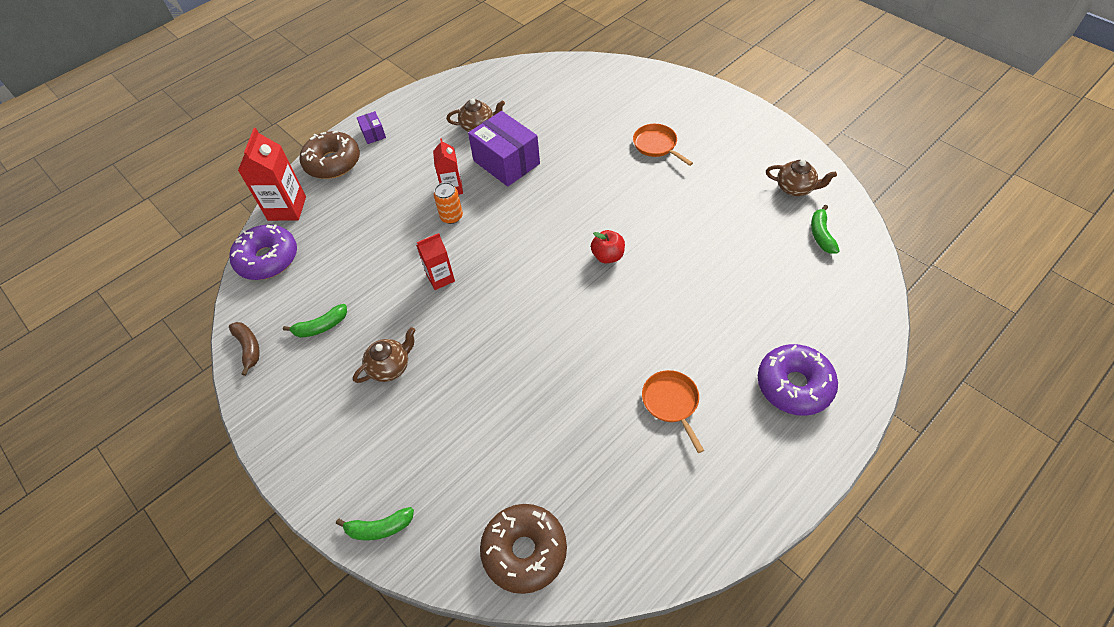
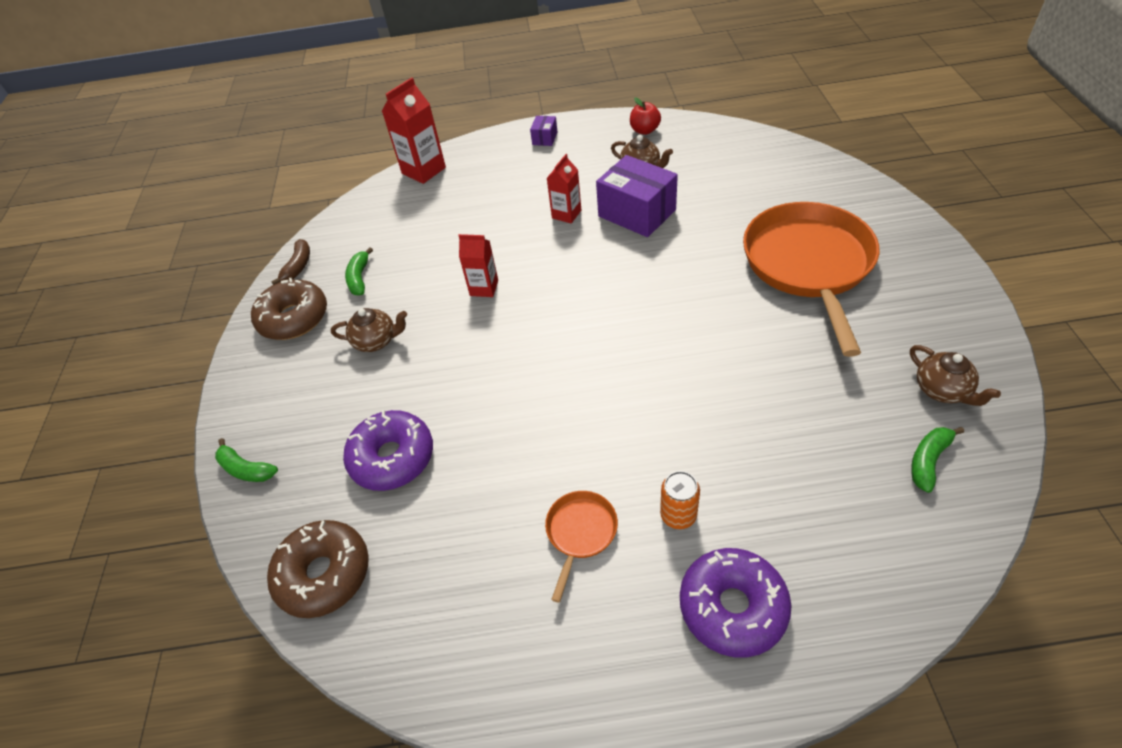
camera: 40 degrees right, 5 degrees down
(267, 259) = (374, 204): purple donut -> purple donut (392, 457)
(321, 326) = (359, 278): green banana -> green banana turned 75 degrees clockwise
(333, 162) = (491, 148): brown donut -> brown donut (294, 318)
(451, 217) = (542, 239): orange can -> orange can (678, 515)
(506, 162) = (636, 213): purple box -> purple box turned 45 degrees counterclockwise
(608, 256) = (652, 349): red apple -> red apple (644, 130)
(656, 145) = (808, 265): orange pan -> orange pan, size x2.30

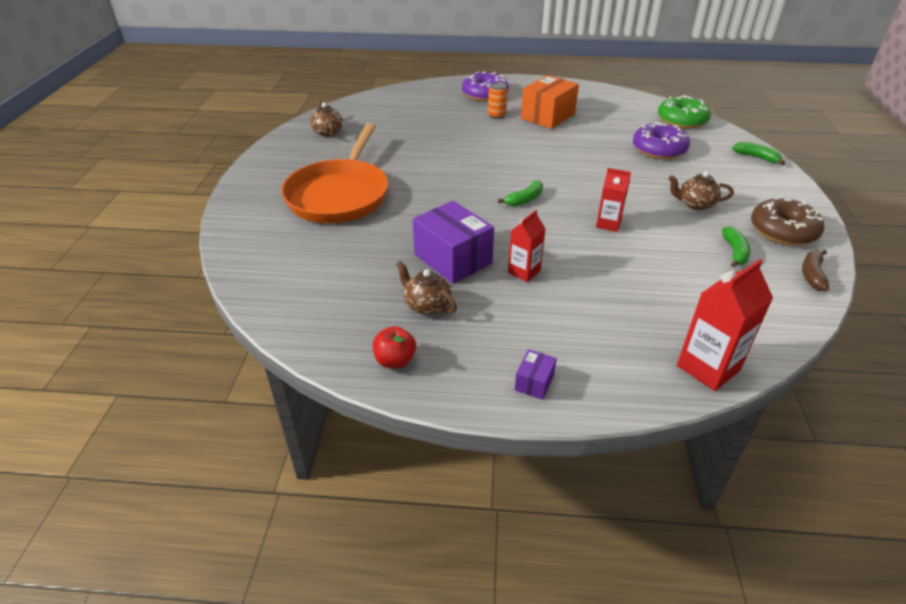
camera: 175 degrees left, 10 degrees down
(324, 574) = (682, 120): brown donut -> green donut
(580, 533) = (547, 116): orange pan -> orange box
(928, 460) = (363, 114): green banana -> green banana (524, 200)

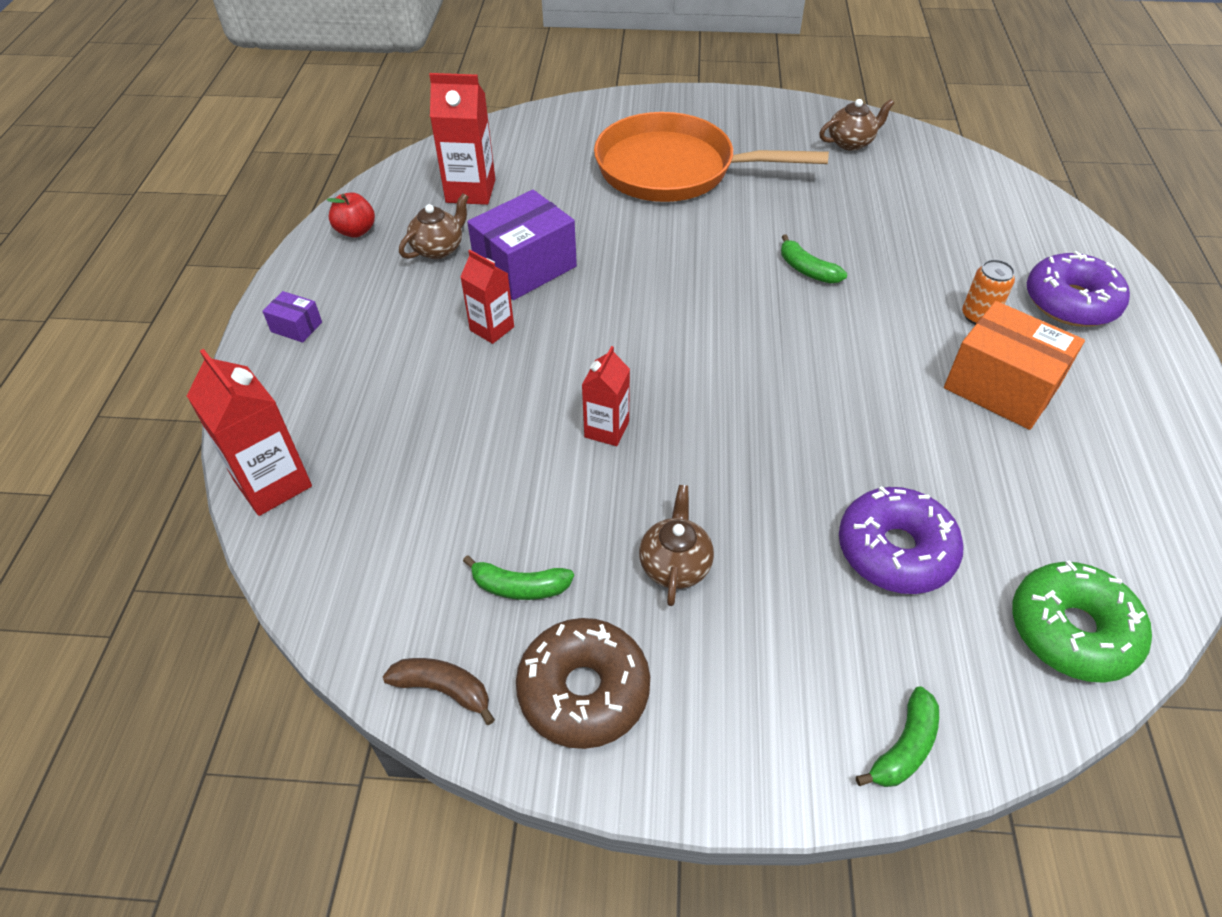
camera: 90 degrees right, 10 degrees up
(345, 292) = (470, 191): none -> red carton
(524, 200) = (674, 338): green banana -> green banana (807, 270)

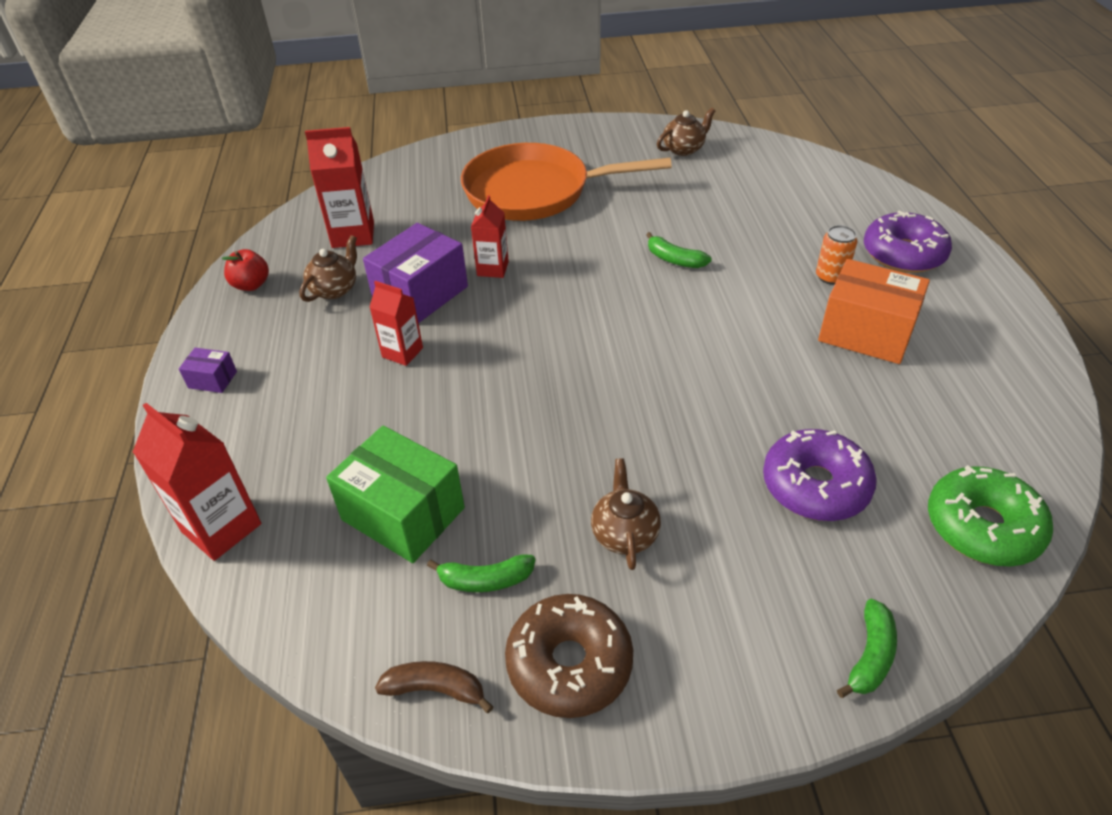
camera: 10 degrees left, 5 degrees down
(453, 502) = (403, 514): none -> green box
(606, 429) = (531, 424): red carton -> red carton (492, 269)

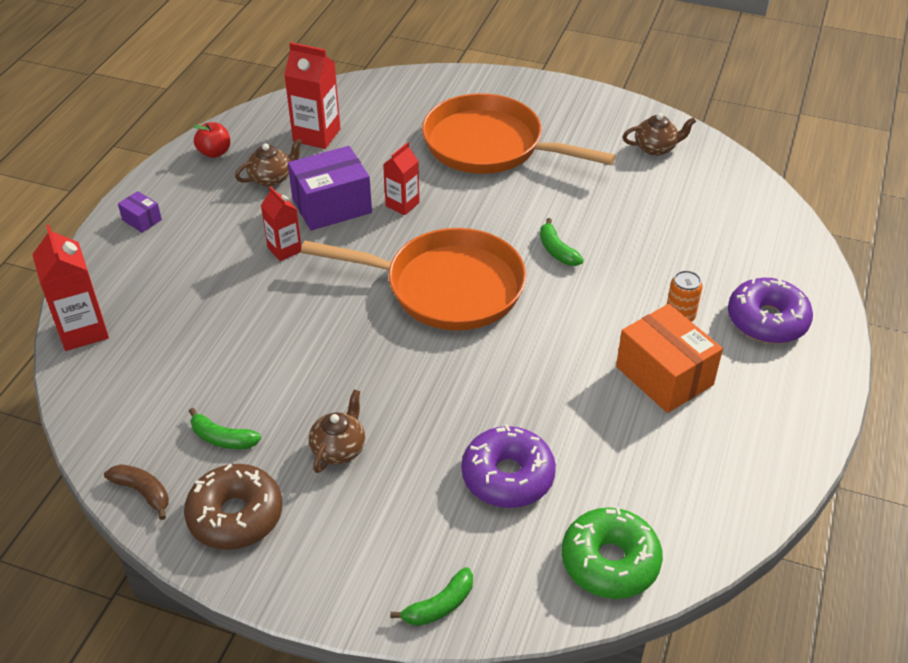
camera: 25 degrees right, 0 degrees up
(403, 514) = (201, 370): green box -> none
(599, 328) = (446, 287): none -> orange pan

